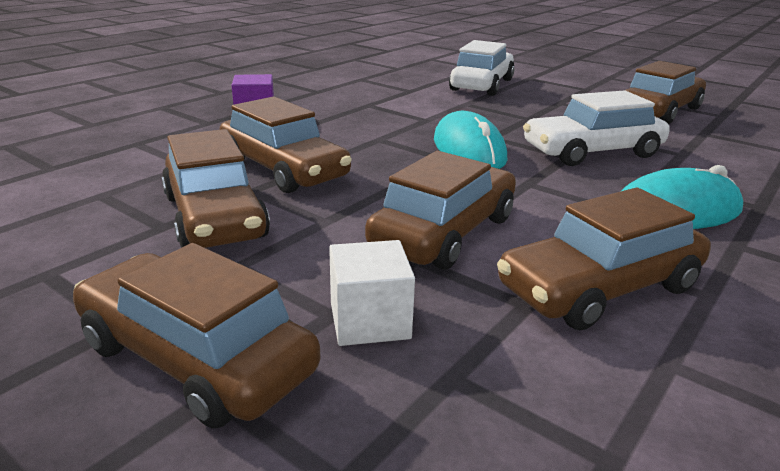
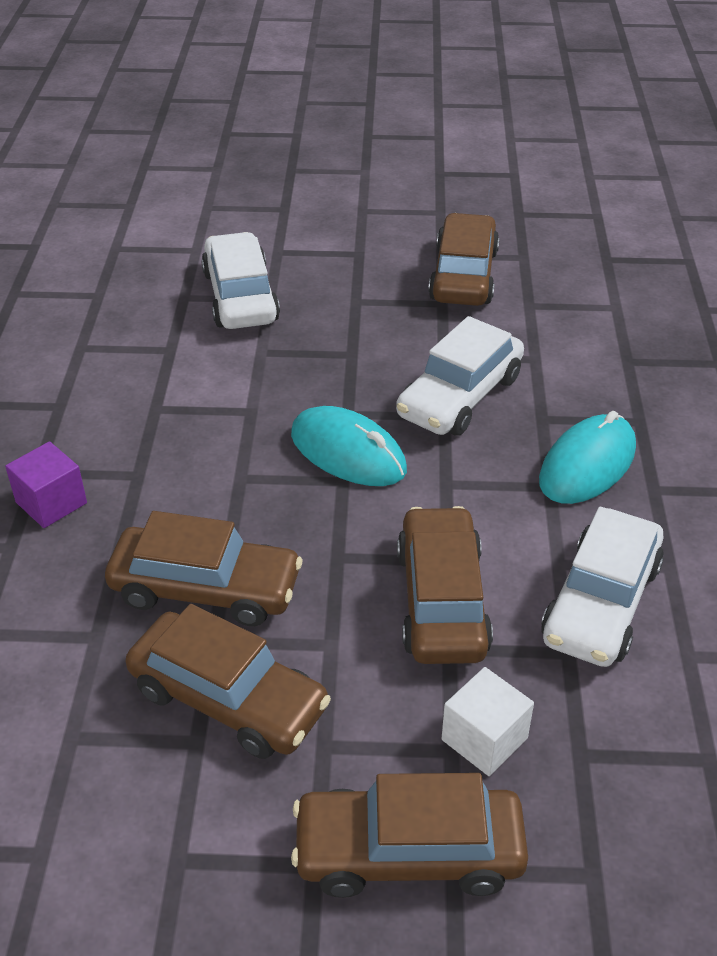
camera: 35 degrees left, 15 degrees up
(599, 288) = (600, 602): brown car -> white car

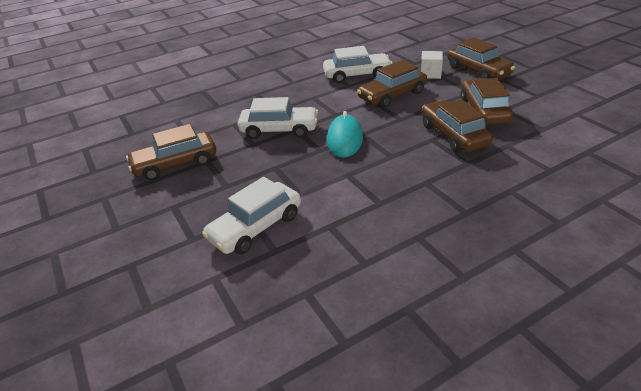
camera: 120 degrees left, 5 degrees down
(51, 503) = (474, 195): purple cube -> none
(587, 464) = (293, 94): turquoise mouse -> none

